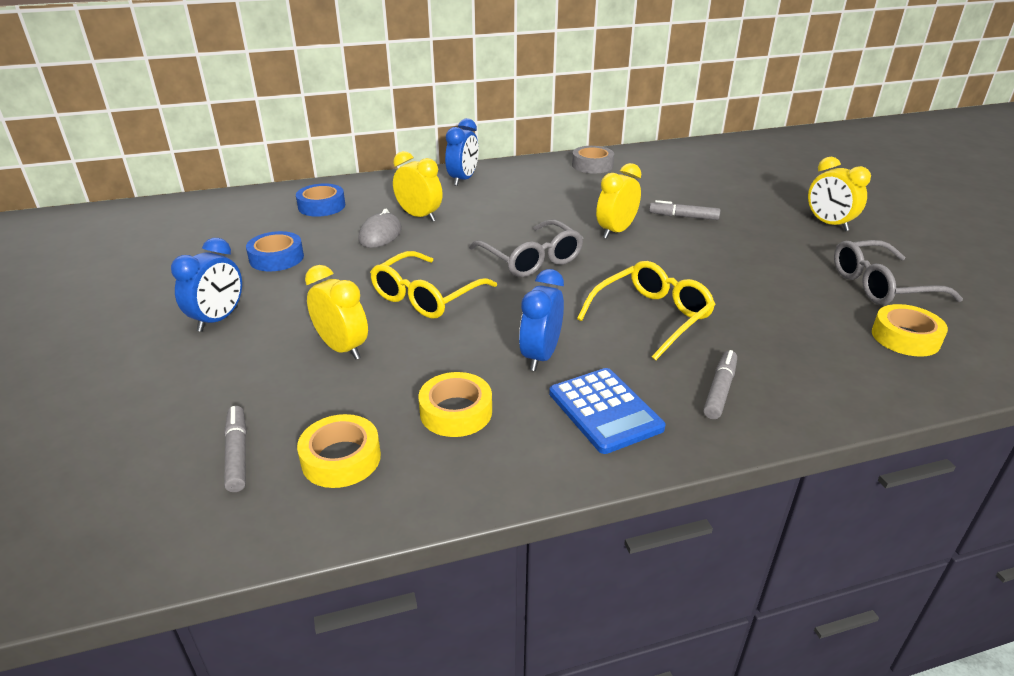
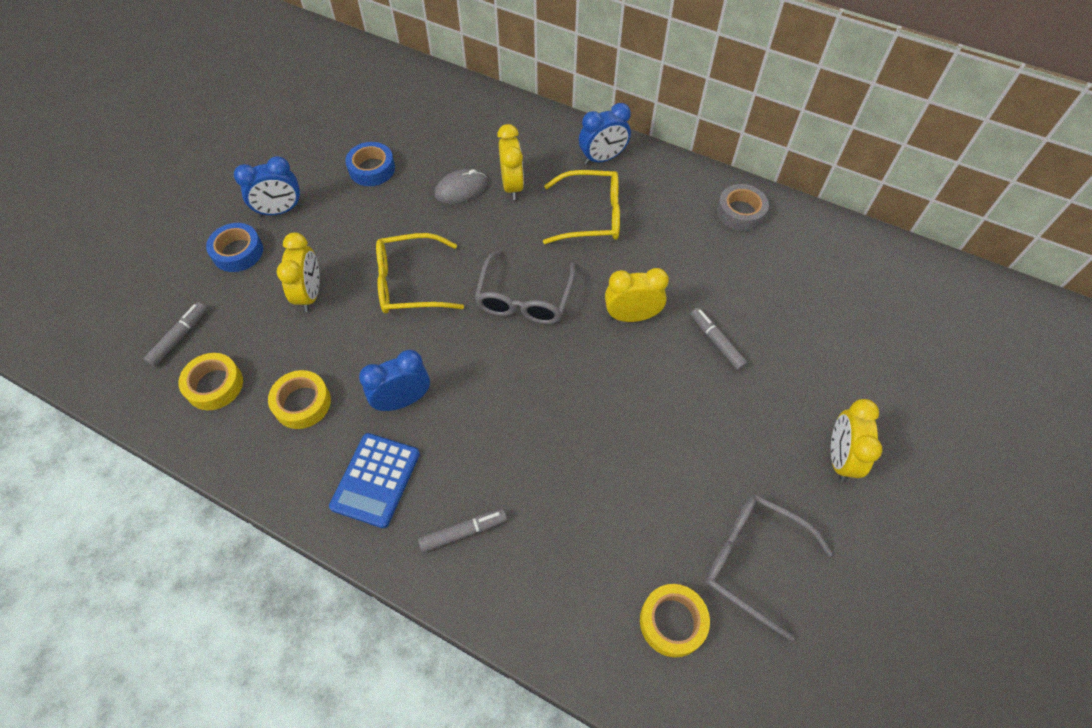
camera: 45 degrees right, 25 degrees up
(321, 206) = (462, 124): blue tape -> blue tape (238, 252)
(652, 316) = (521, 429): yellow glasses -> yellow glasses (592, 216)

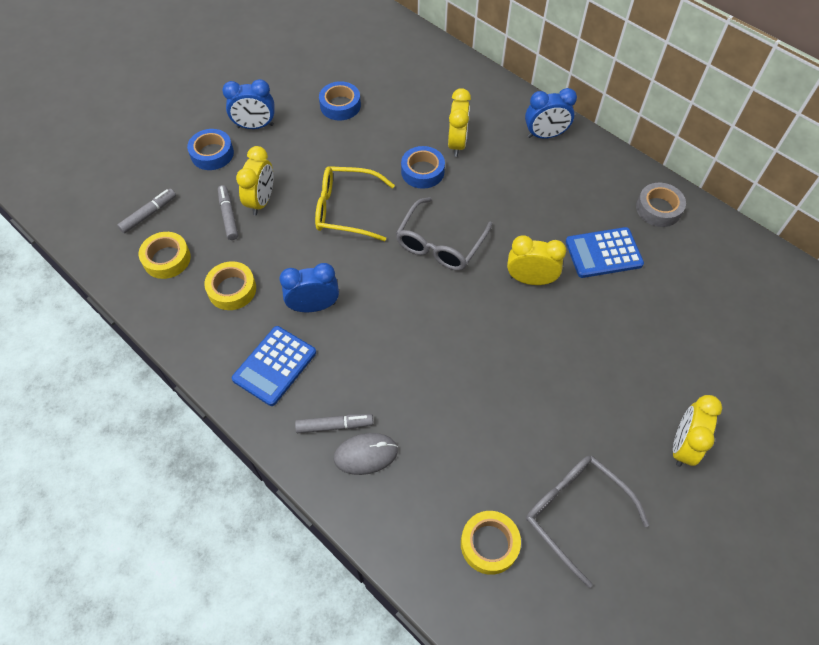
camera: 15 degrees right, 0 degrees up
(461, 189) = (411, 138): grey mouse -> grey mouse (366, 454)
(483, 223) = (422, 171): none -> blue tape
(592, 216) = (521, 184): yellow glasses -> none
(699, 271) = (603, 253): none -> blue calculator
(716, 342) = (600, 319): grey marker -> grey marker (228, 216)

